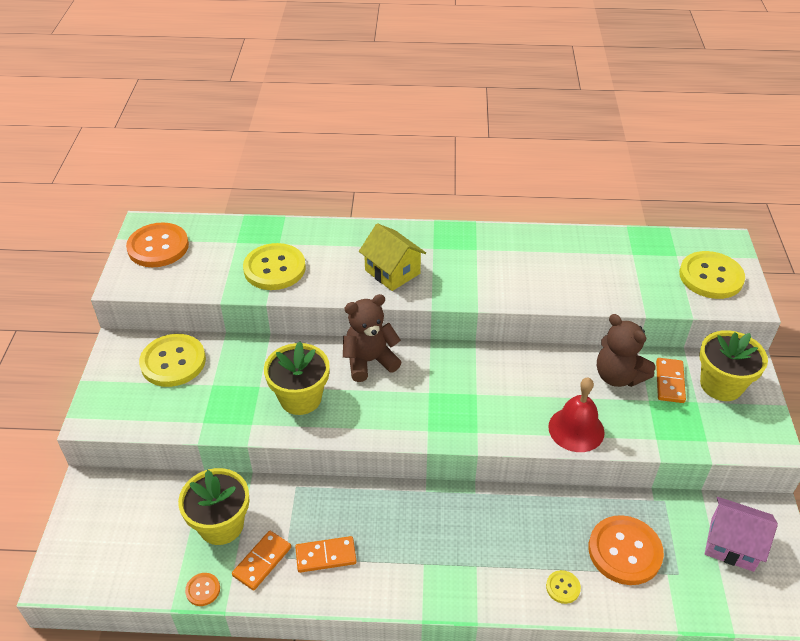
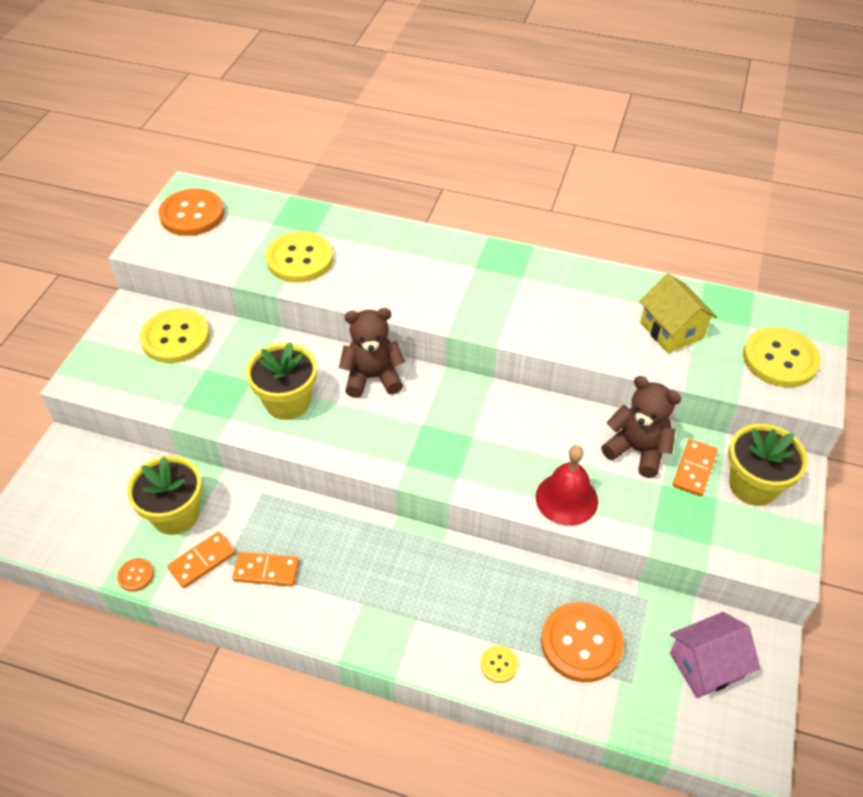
camera: 15 degrees right, 5 degrees up
(392, 272) = (421, 285): yellow house -> yellow house (671, 330)
(618, 376) = (637, 450): brown teddy bear -> brown teddy bear turned 150 degrees clockwise
(732, 544) = (706, 665): pink house -> pink house turned 60 degrees counterclockwise

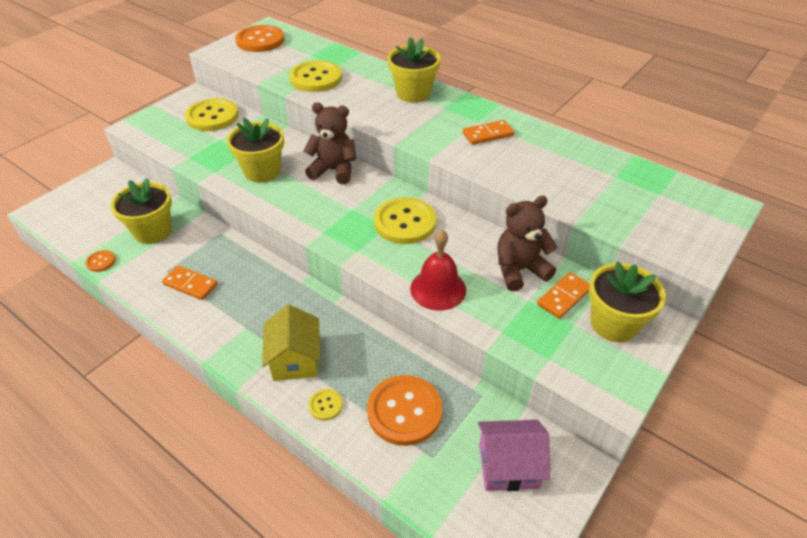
camera: 20 degrees right, 5 degrees down
(202, 561) = (150, 265): orange domino -> orange domino (488, 134)
(429, 254) = (413, 93): none -> yellow flower pot
(637, 450) = (519, 270): brown teddy bear -> brown teddy bear turned 75 degrees counterclockwise
(671, 330) = (585, 181): yellow house -> yellow house (295, 359)
(780, 359) = (676, 223): yellow button -> yellow button (405, 222)

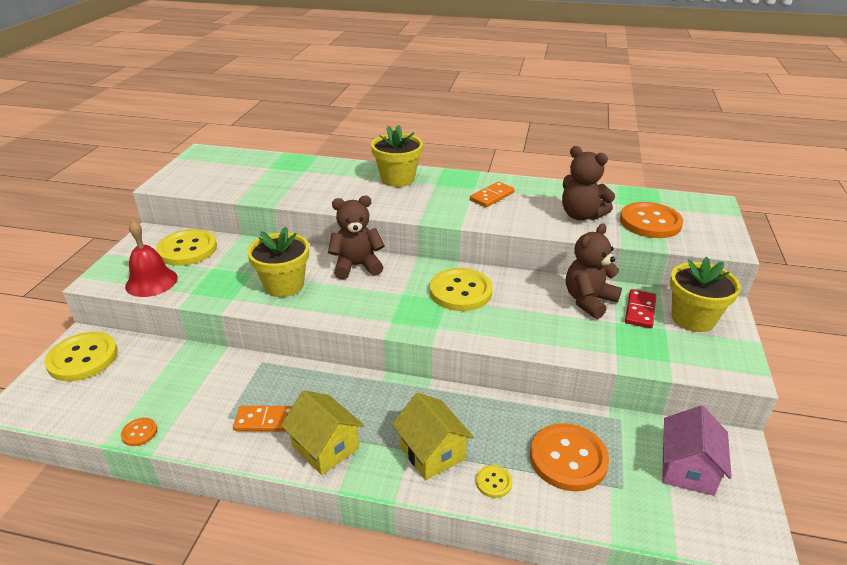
camera: 25 degrees left, 10 degrees down
(153, 231) = (181, 383): yellow flower pot -> none
(218, 323) = (325, 447): none -> yellow house
(260, 40) = (204, 165): orange button -> orange button (650, 222)
(316, 78) = (292, 186): yellow button -> yellow button (83, 358)
(438, 289) = (536, 337): red bell -> red bell (151, 282)
(508, 466) = (687, 468): pink house -> pink house turned 45 degrees counterclockwise
(561, 179) = (581, 215): none -> brown teddy bear
(564, 297) = (640, 310): orange domino -> red domino

